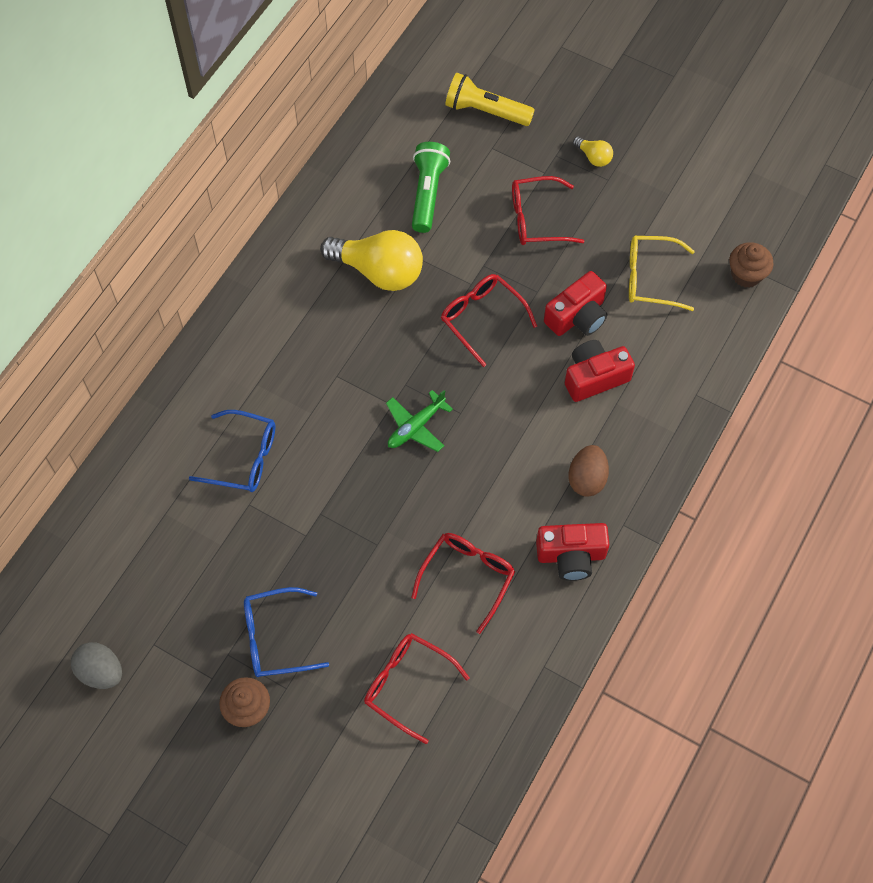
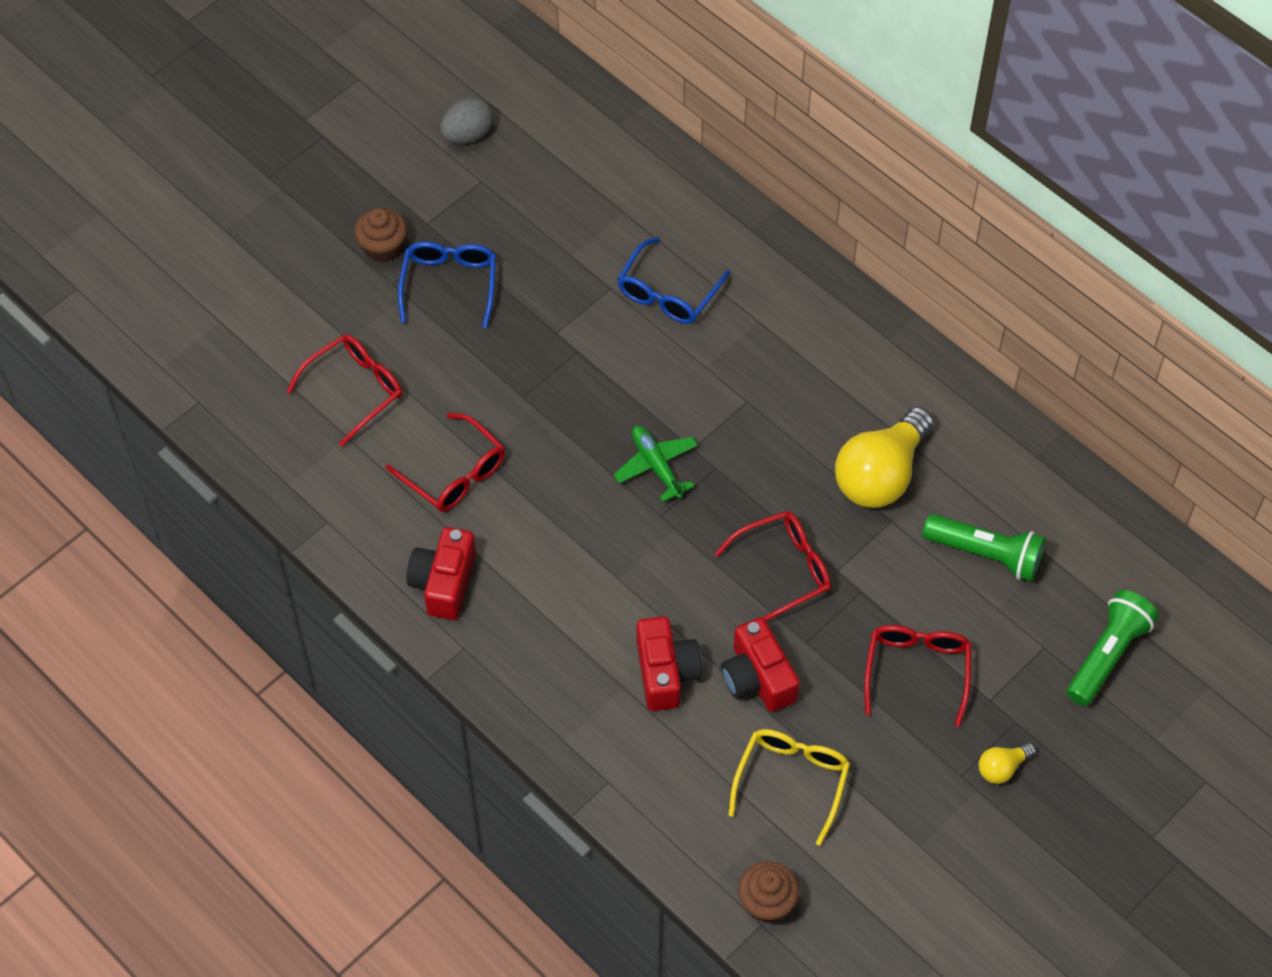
camera: 105 degrees right, 5 degrees down
(485, 111) = (1107, 655): yellow flashlight -> green flashlight
(587, 479) = (533, 626): brown egg -> none

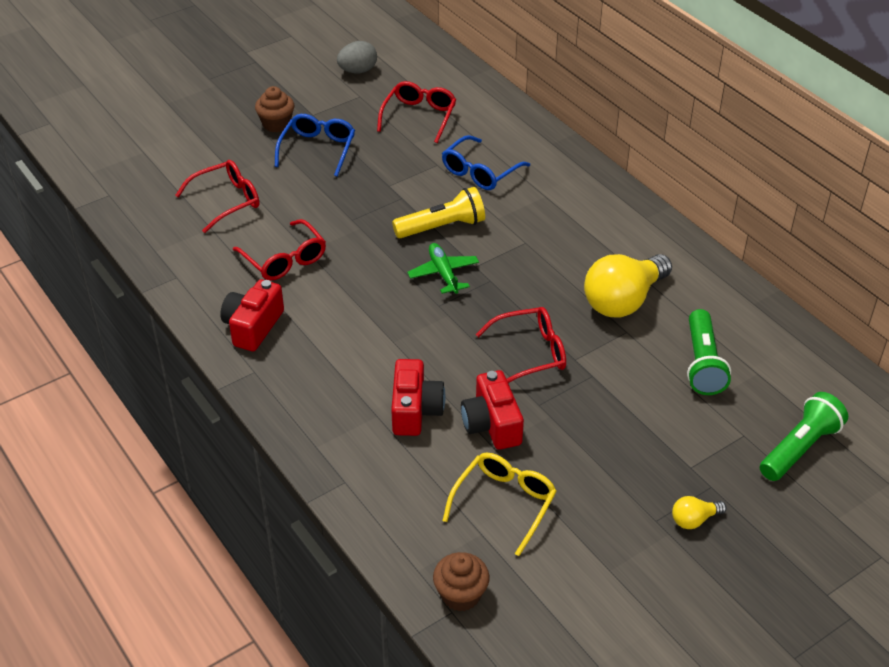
camera: 10 degrees right, 15 degrees down
(639, 391) = (442, 227): none -> yellow flashlight
(917, 671) = (630, 437): red glasses -> red glasses (419, 116)
(986, 554) = (703, 364): green flashlight -> green flashlight turned 60 degrees clockwise

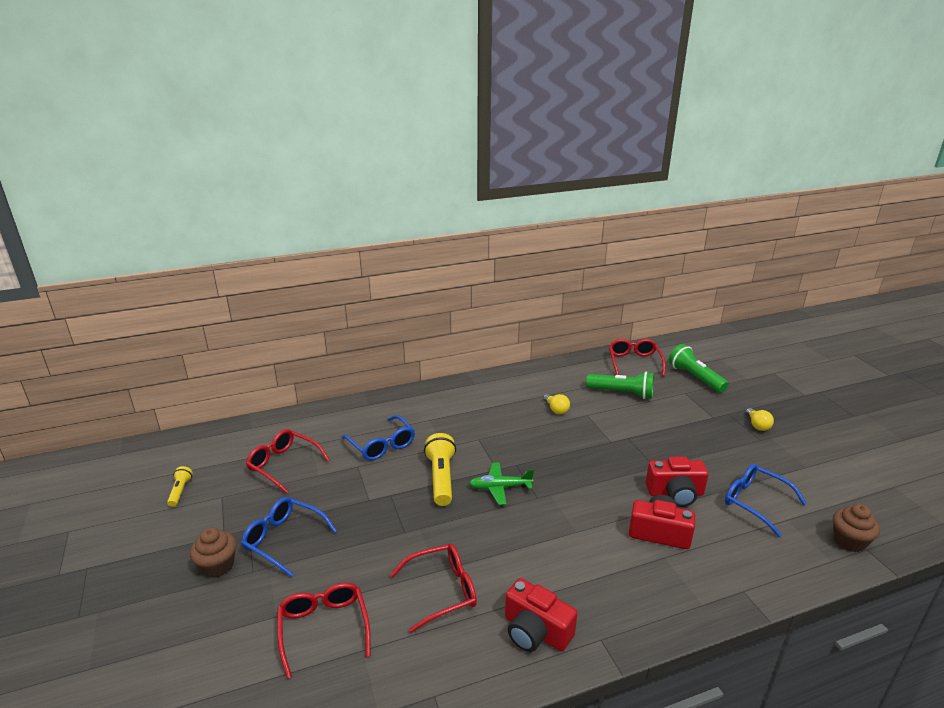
camera: 75 degrees left, 15 degrees down
(358, 71) = (180, 491): grey egg -> yellow flashlight
(504, 503) = (755, 502): yellow glasses -> blue glasses
(530, 353) = (601, 460): red glasses -> red glasses (634, 362)
(623, 301) = (556, 409): yellow light bulb -> yellow light bulb, size x0.45

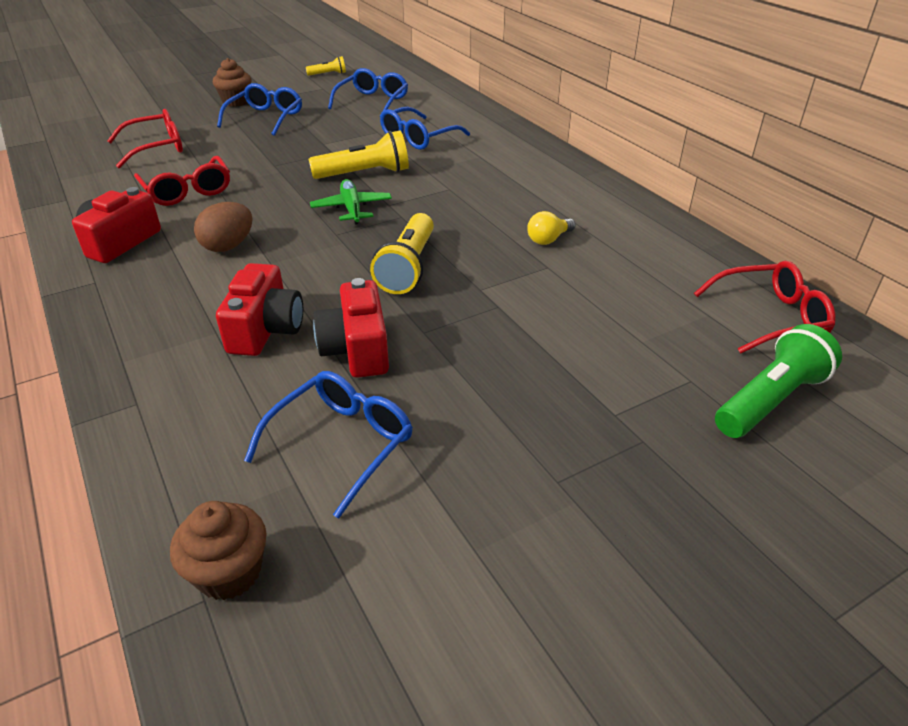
camera: 80 degrees right, 10 degrees up
(283, 464) = (372, 101): red glasses -> blue glasses
(549, 556) = (228, 246): none -> brown egg
(585, 467) = (408, 267): none -> yellow flashlight
(622, 393) = (638, 301): green flashlight -> none
(757, 425) = (615, 484): yellow light bulb -> none

